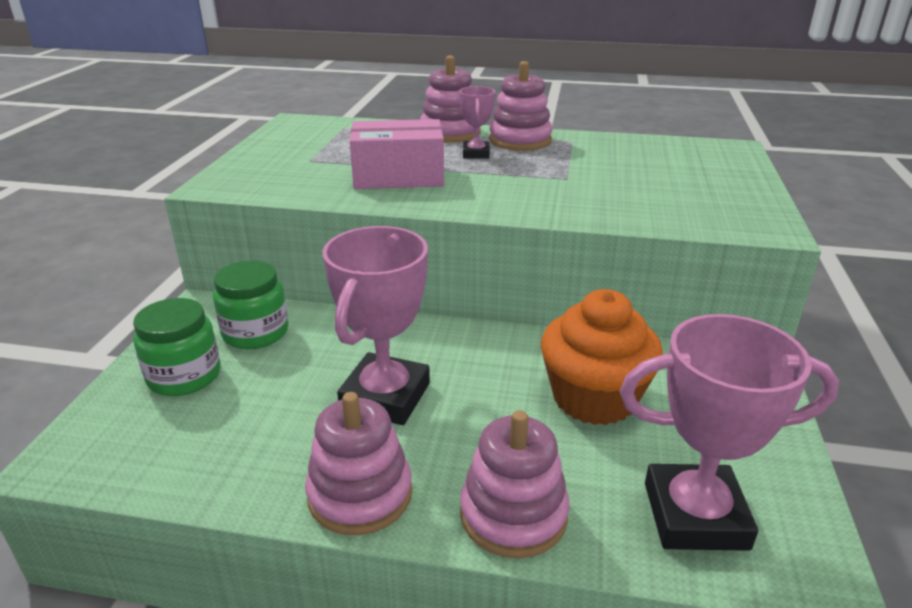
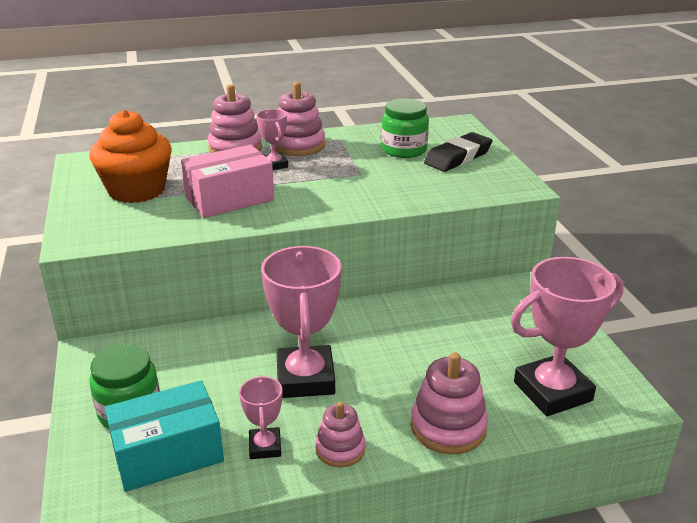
camera: 25 degrees left, 0 degrees up
(180, 433) = (168, 453): none -> turquoise box
(255, 333) = (159, 360): green jar -> green jar (404, 150)
(280, 461) = (265, 447): none -> pink trophy
(360, 494) = (340, 449): pink stacking toy -> pink stacking toy, size x0.64
(594, 398) = (449, 336): orange cupcake -> orange cupcake (137, 190)
(704, 181) = (458, 157): none -> black eraser

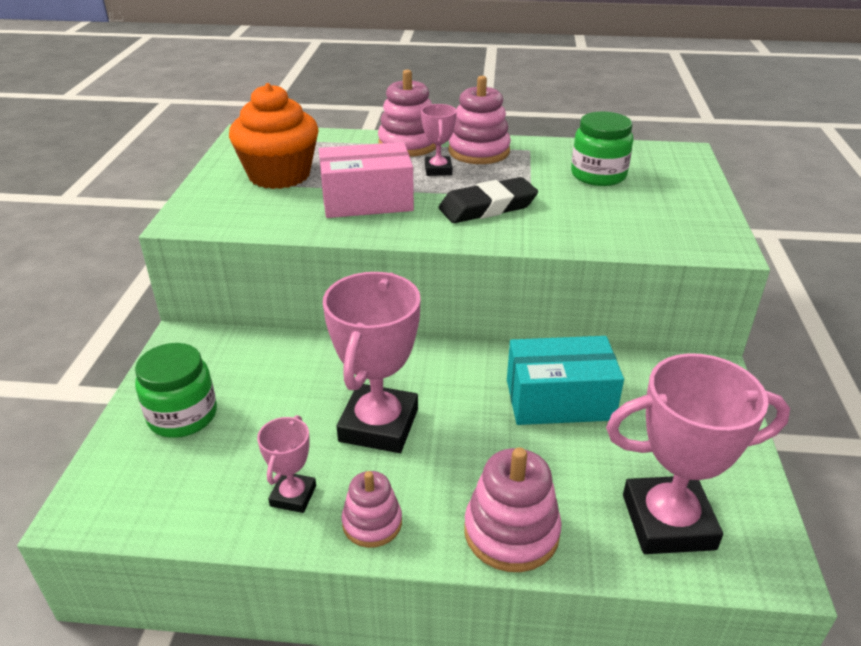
camera: 20 degrees right, 5 degrees up
(168, 453) = (192, 474): turquoise box -> turquoise box (559, 399)
(458, 157) = (660, 195): black eraser -> black eraser (487, 207)

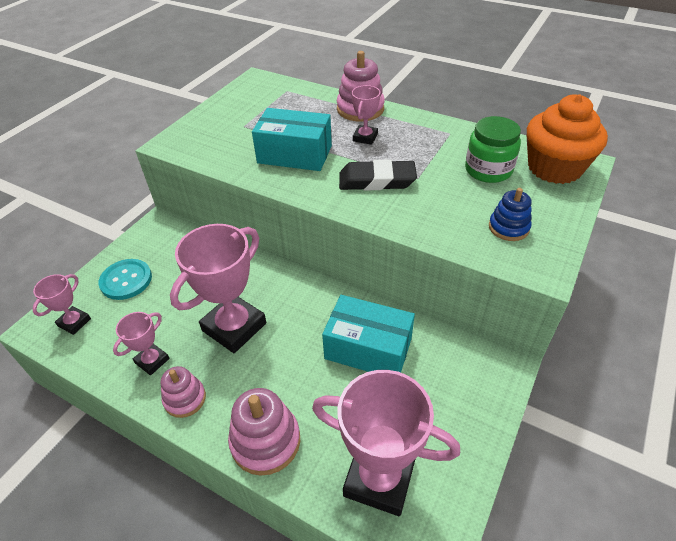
camera: 25 degrees right, 10 degrees up
(138, 487) = (74, 322): none -> pink trophy
(182, 416) = (126, 280): green jar -> turquoise button
(279, 175) = (252, 118): orange cupcake -> orange cupcake (554, 168)
(367, 201) = (294, 154): pink box -> turquoise box
(479, 151) = (408, 126): pink stacking toy -> none
(662, 220) = (508, 227): none -> blue stacking toy

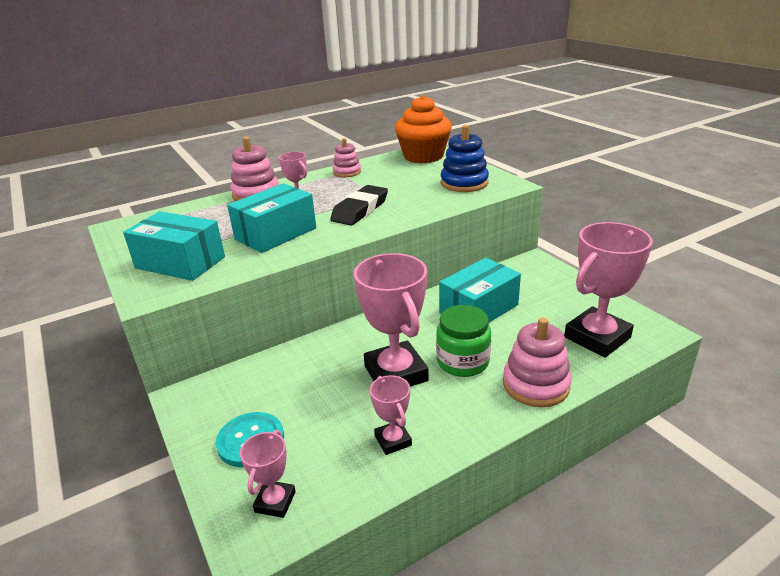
camera: 60 degrees left, 15 degrees down
(74, 322) = (275, 502): pink trophy -> pink trophy turned 45 degrees clockwise
(185, 399) = (459, 425): pink stacking toy -> pink stacking toy (347, 172)
(220, 133) = (180, 262): none -> turquoise box
(488, 170) = (399, 173): green jar -> green jar (462, 361)
(508, 227) = (464, 183): blue stacking toy -> blue stacking toy, size x1.57

